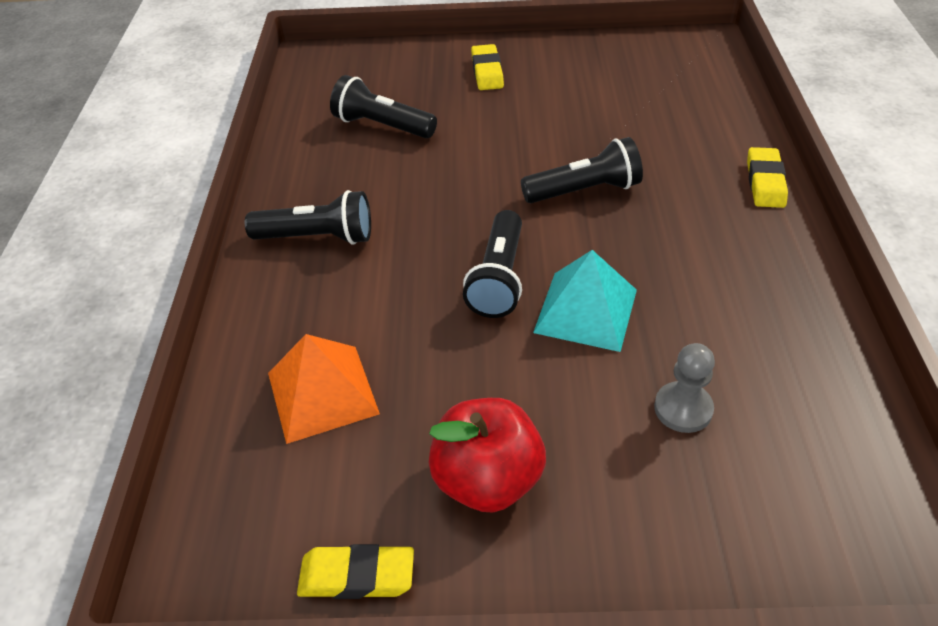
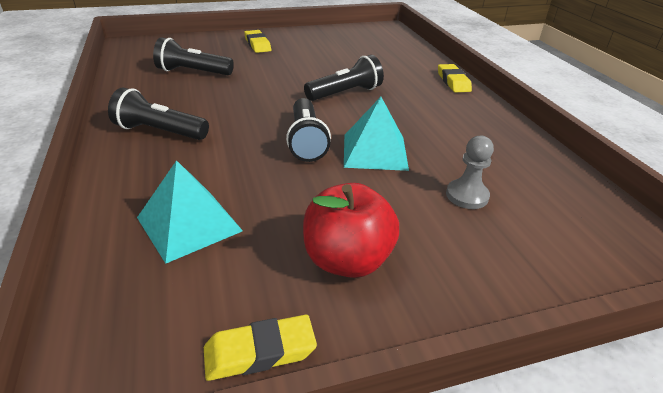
camera: 20 degrees left, 10 degrees down
(317, 237) = (159, 132): black flashlight -> black flashlight turned 150 degrees counterclockwise
(322, 392) = (189, 224): orange pyramid -> turquoise pyramid

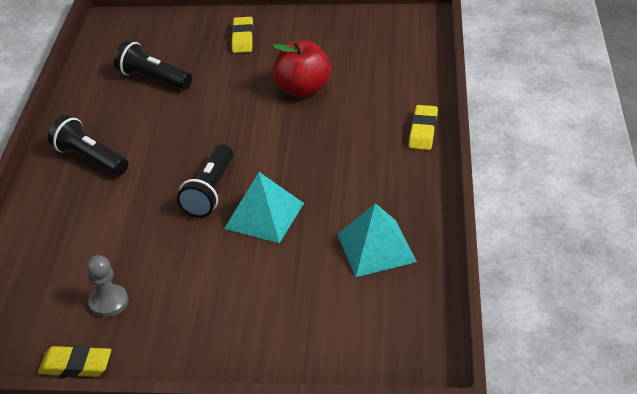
camera: 25 degrees right, 5 degrees up
(189, 224) = (74, 260): turquoise pyramid -> turquoise pyramid (376, 247)
(345, 93) = (289, 132): black flashlight -> none
(347, 260) = (169, 316): red apple -> red apple (303, 89)
(467, 196) = (309, 280): grey pawn -> grey pawn (109, 302)

